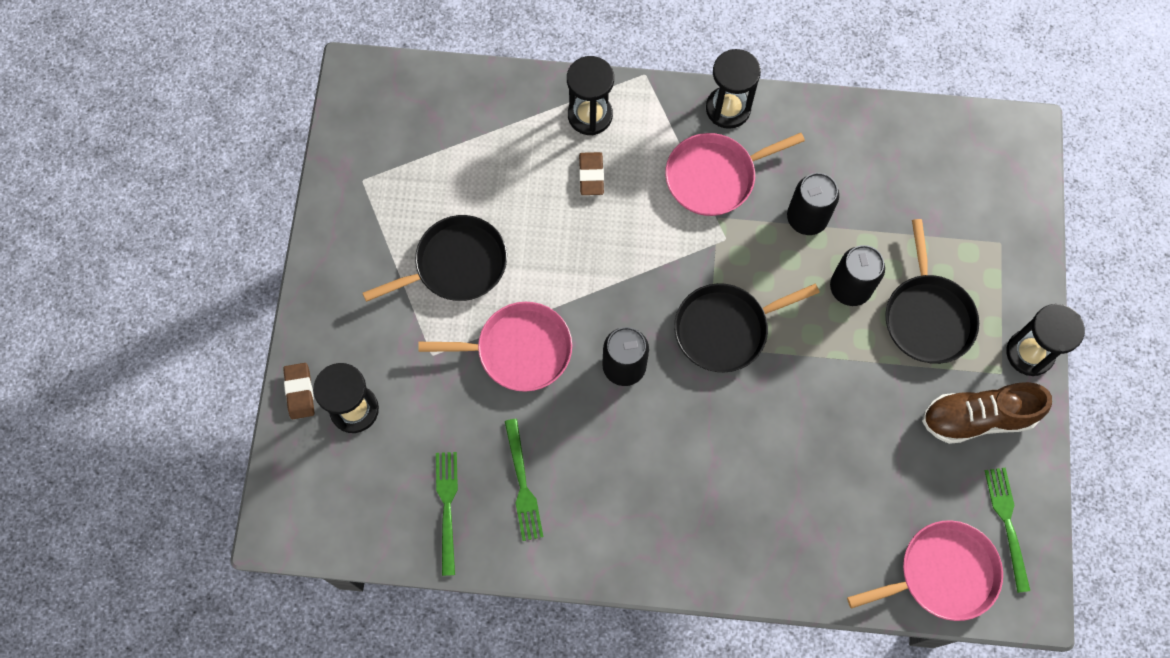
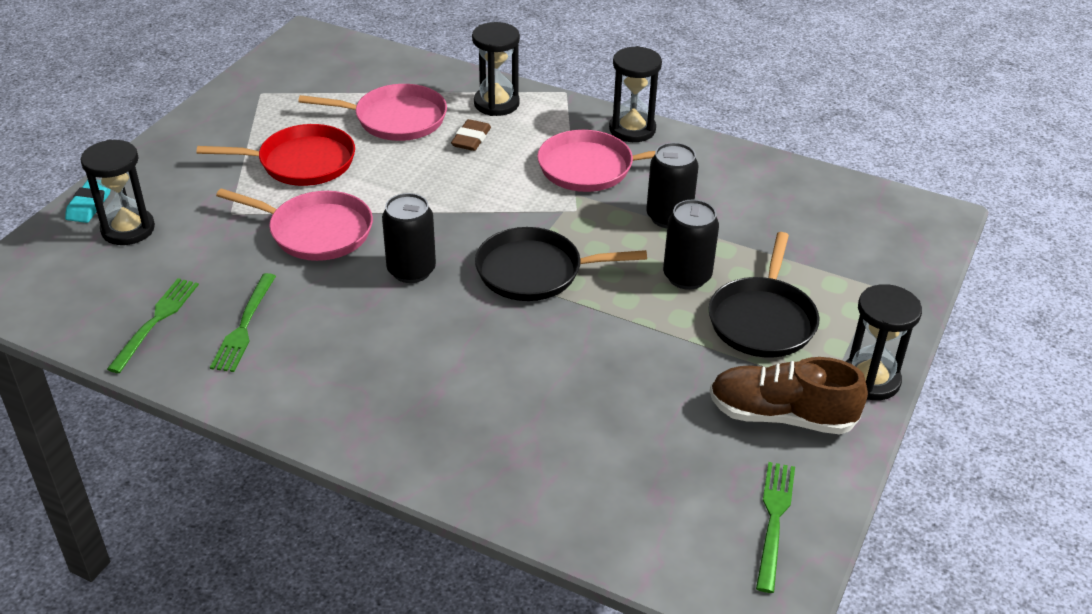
camera: 20 degrees right, 30 degrees down
(300, 392) = (89, 204): brown eraser -> turquoise eraser
(456, 265) = (301, 162): black pan -> red pan
(942, 574) = (667, 542): pink pan -> pink pan (395, 119)

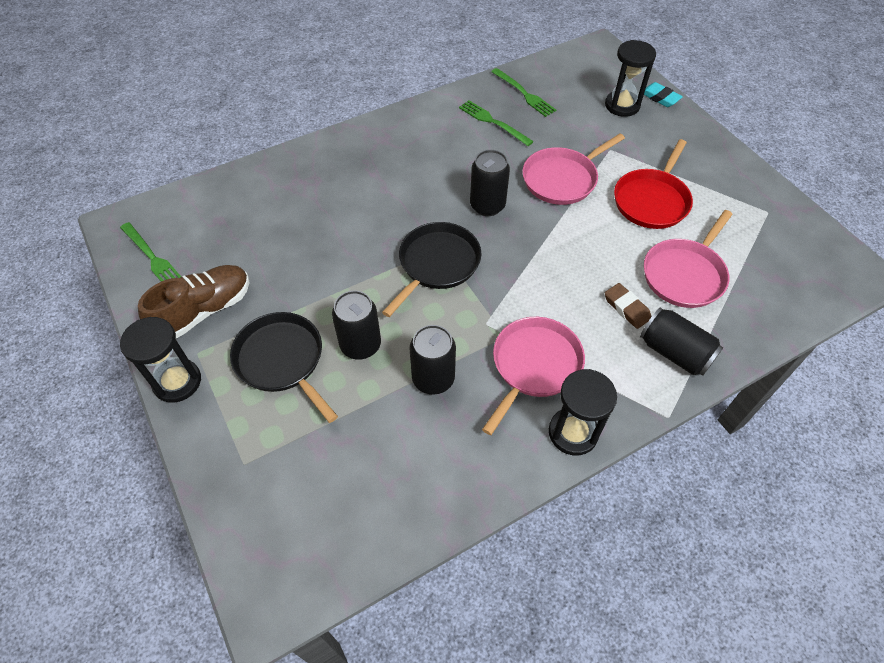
camera: 125 degrees right, 15 degrees up
(496, 103) = (674, 352): black hourglass -> black can

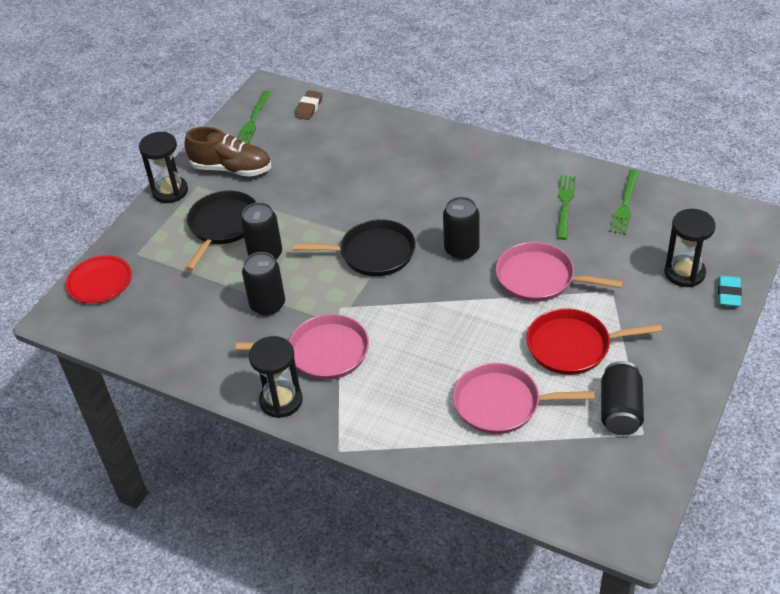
camera: 60 degrees right, 10 degrees down
(253, 525) = (100, 282): none -> red plate
(626, 308) = (428, 381): brown eraser -> brown eraser (309, 108)
(674, 352) = (407, 430): black can -> black can (620, 410)

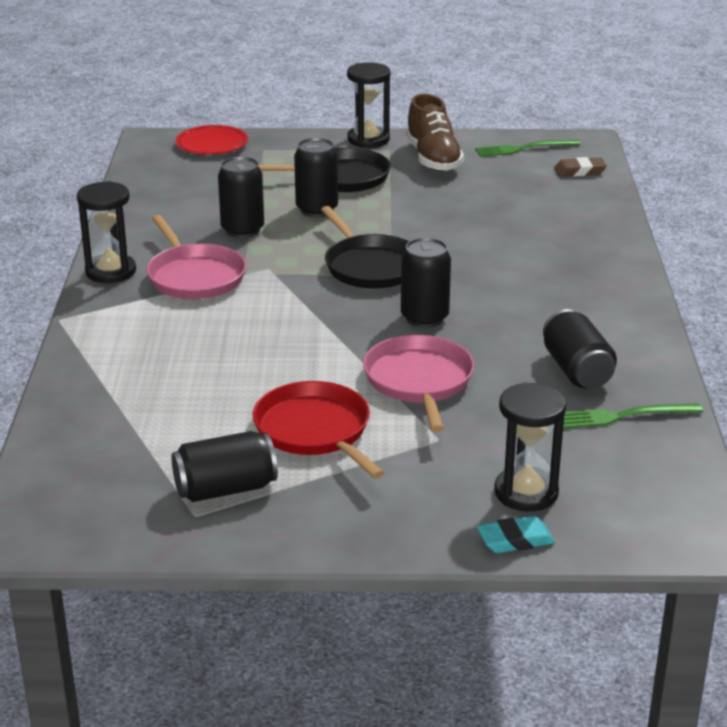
camera: 60 degrees right, 15 degrees down
(502, 403) = (185, 401): pink pan -> none
(565, 204) = (577, 370): green fork -> black can

